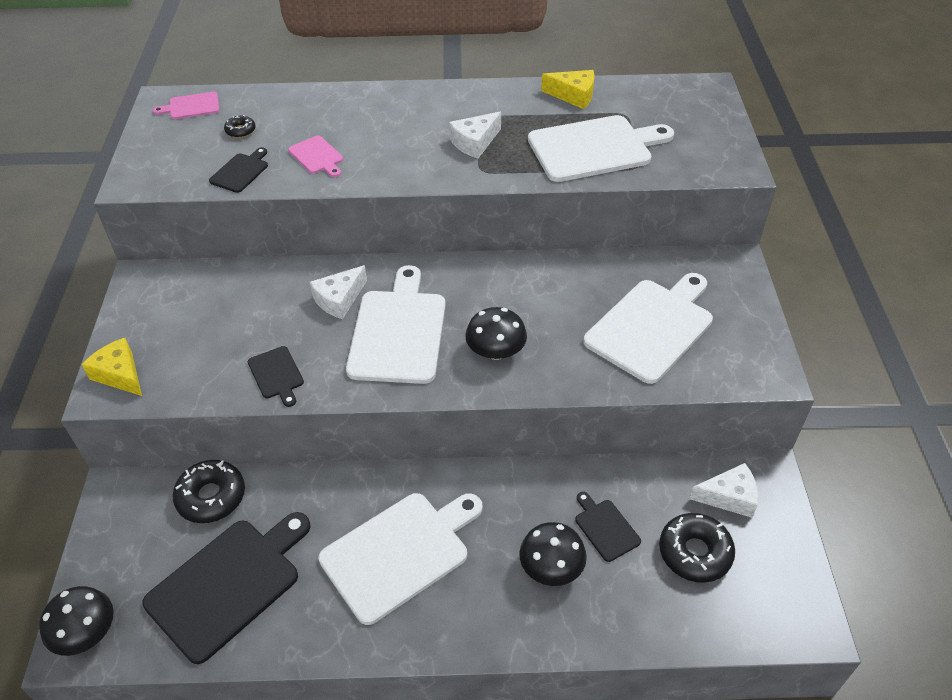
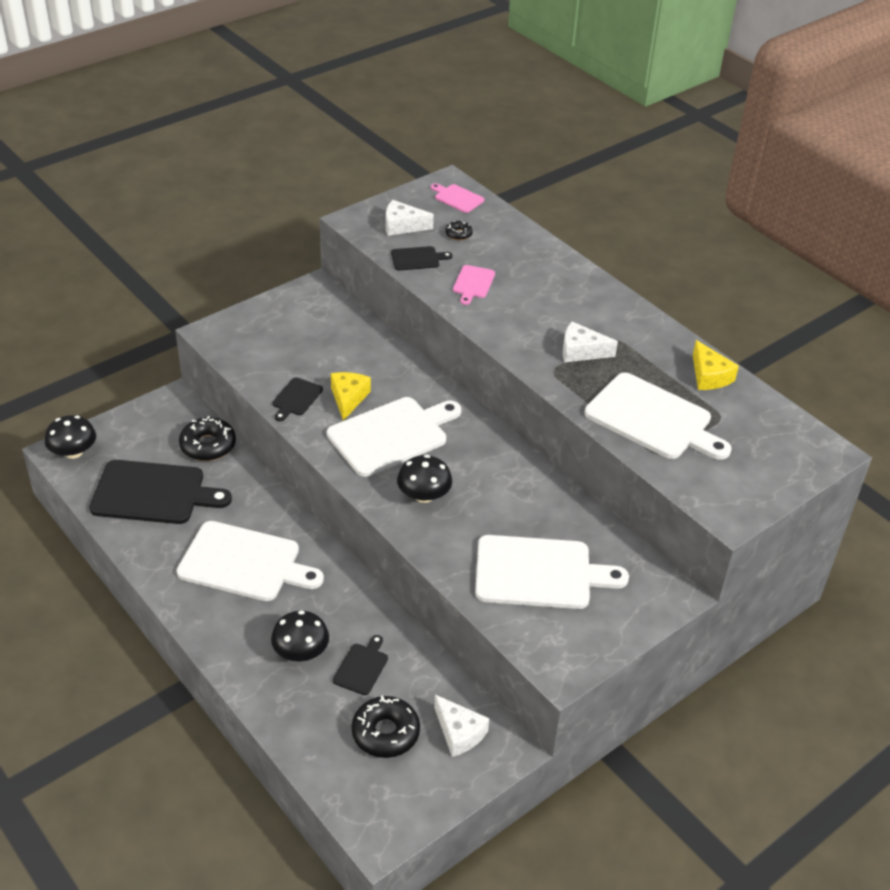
camera: 50 degrees right, 5 degrees down
(119, 374) = (230, 330): yellow cheese -> yellow cheese (348, 398)
(339, 299) = (391, 389): white cheese -> white cheese (402, 226)

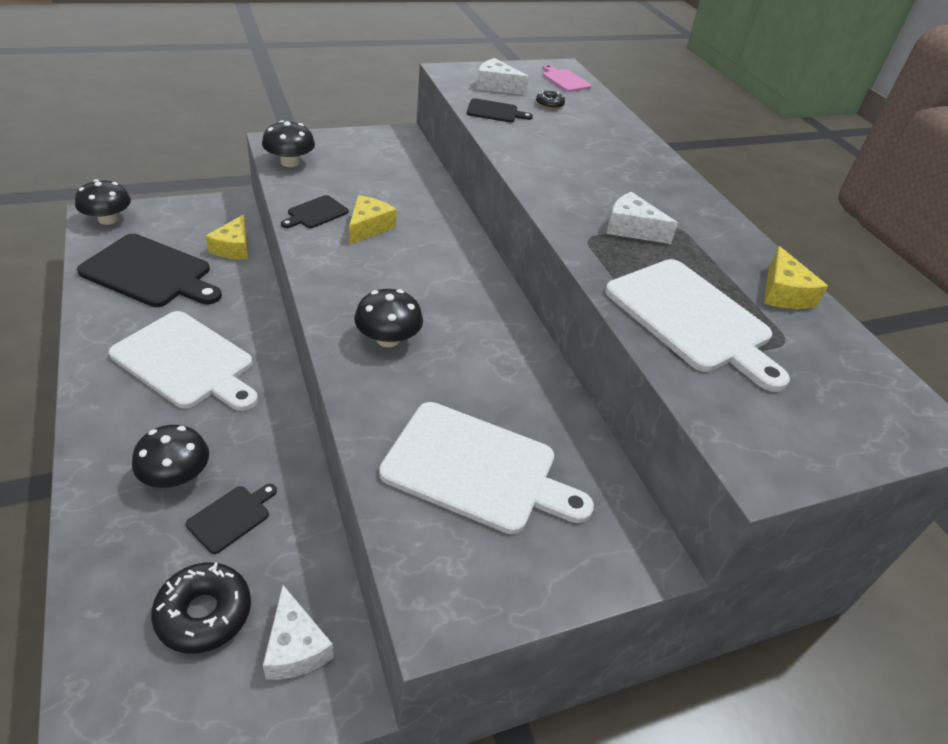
camera: 15 degrees right, 0 degrees up
(208, 445) = (233, 247): black donut -> yellow cheese
(238, 351) = (290, 162): none -> black mushroom
(391, 435) = (391, 271): white cutting board -> none
(473, 283) = (541, 143): pink cutting board -> none

